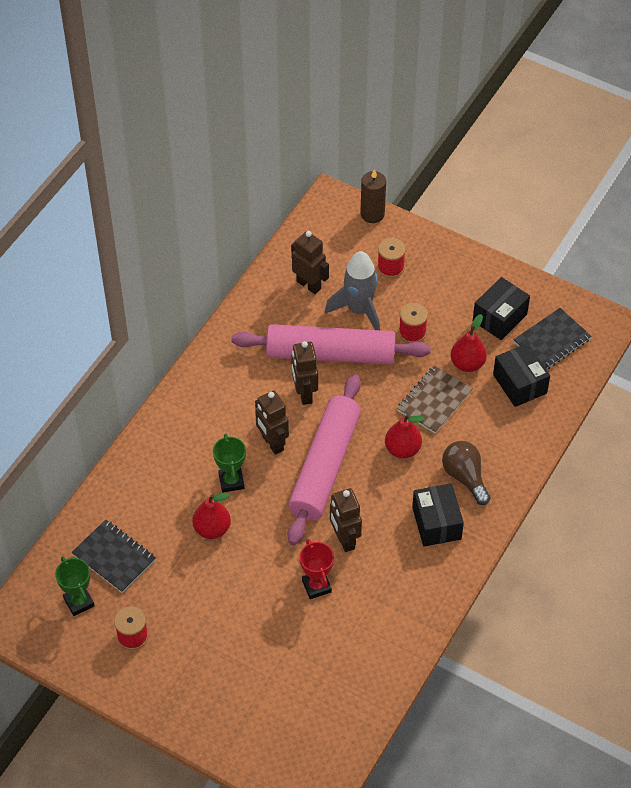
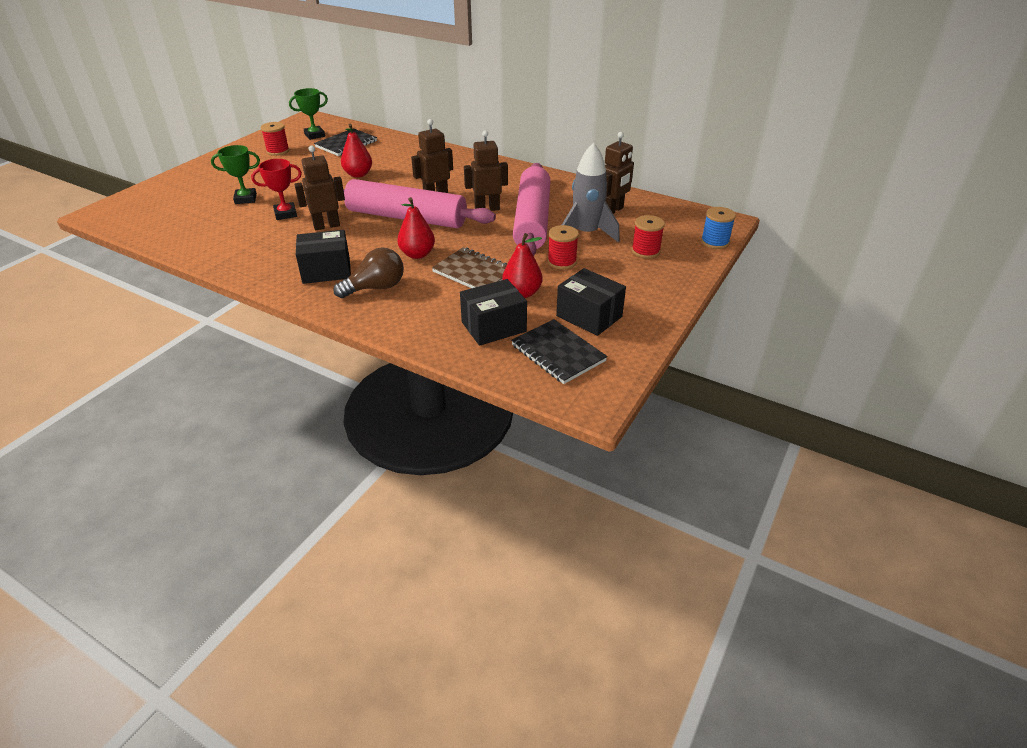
camera: 90 degrees right, 15 degrees down
(231, 481) = (401, 181): green trophy -> green trophy (245, 199)
(372, 214) = (715, 242): brown candle -> blue spool

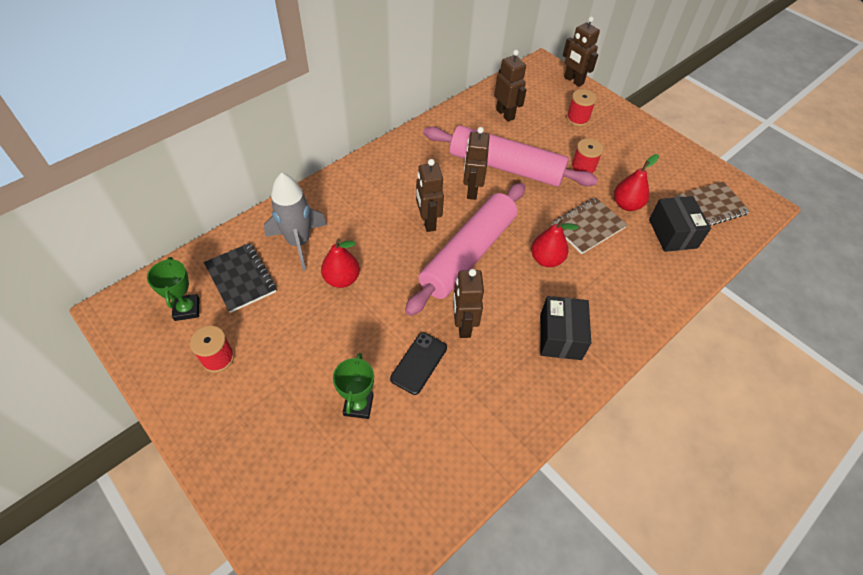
camera: 75 degrees left, 15 degrees up
(285, 214) = (419, 363): red trophy -> black phone
(376, 288) = (600, 301): brown light bulb -> none
(558, 353) = (710, 206): black notebook -> brown notebook
(586, 234) = (541, 141): grey rocket -> grey rocket (299, 242)
(589, 316) = (664, 176): black box -> none
(715, 242) = (573, 80): blue spool -> brown robot

